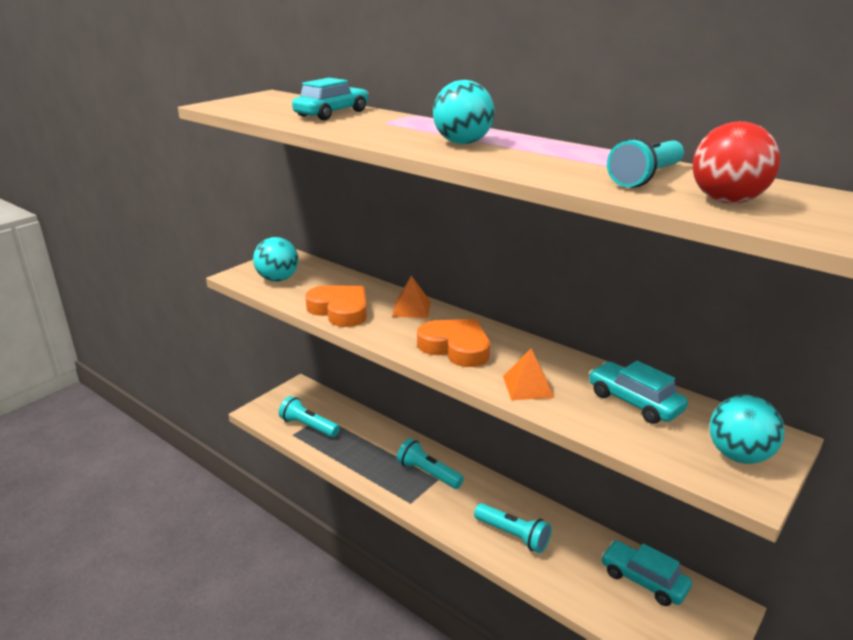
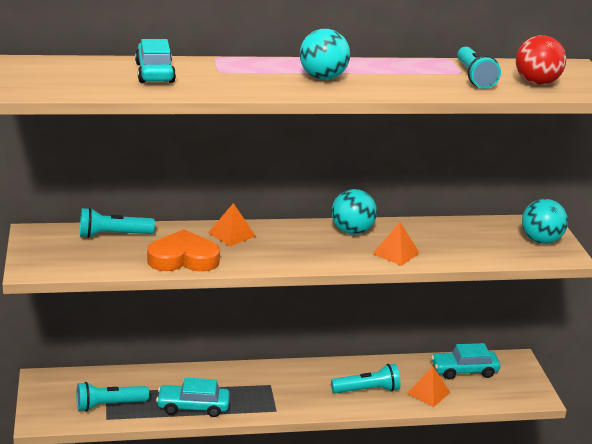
camera: 50 degrees left, 0 degrees up
(278, 279) = (76, 256): turquoise ball -> turquoise ball (352, 231)
(428, 473) = (258, 385): turquoise flashlight -> turquoise flashlight (113, 235)
(456, 347) = (313, 248): orange heart -> none
(570, 577) = (428, 393): none -> orange pyramid
(634, 402) = (459, 235): turquoise car -> turquoise car (193, 407)

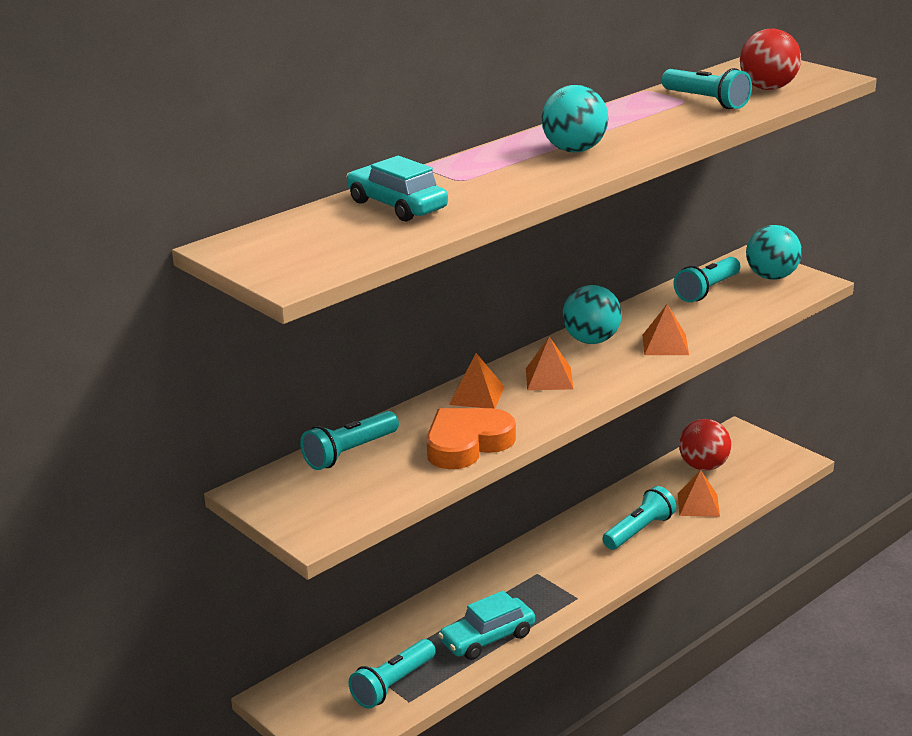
camera: 30 degrees left, 0 degrees up
(290, 242) = (549, 378): none -> orange pyramid
(464, 371) = (703, 466): turquoise car -> red ball
(480, 231) = (707, 290): none -> turquoise flashlight

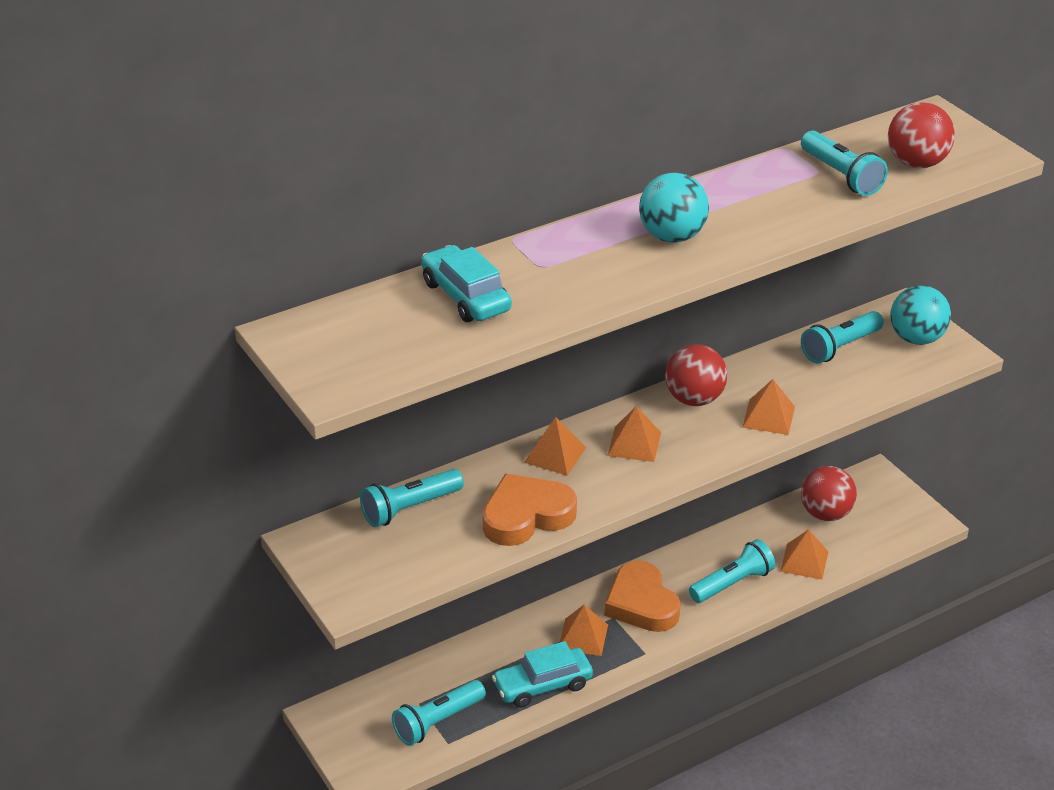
camera: 10 degrees right, 10 degrees up
(513, 593) = (583, 637): none -> orange pyramid
(560, 558) = (641, 603): none -> orange heart
(591, 340) = (694, 399): turquoise ball -> red ball

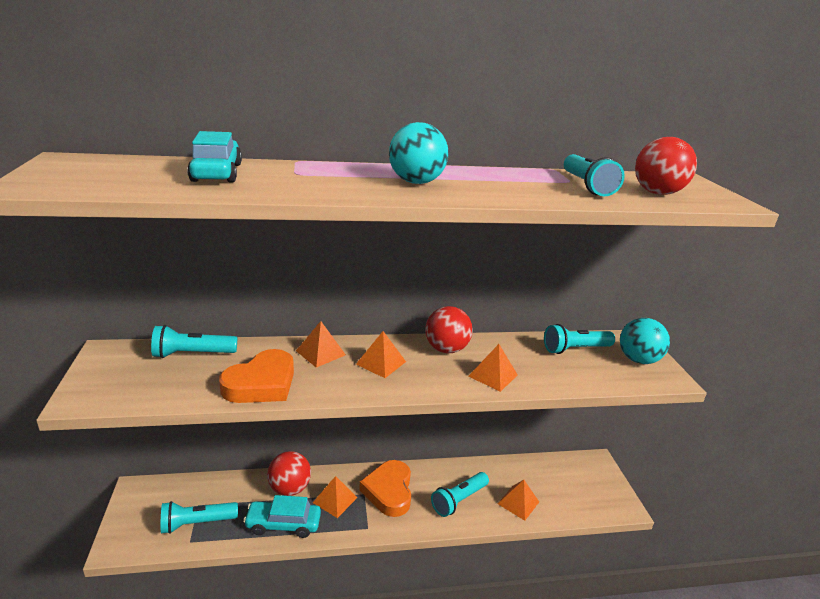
camera: 20 degrees right, 10 degrees down
(526, 516) = (261, 383): orange heart -> orange heart turned 135 degrees clockwise
(732, 583) = (459, 500): turquoise flashlight -> turquoise flashlight turned 150 degrees clockwise
(825, 514) = (550, 475): red ball -> red ball (289, 488)

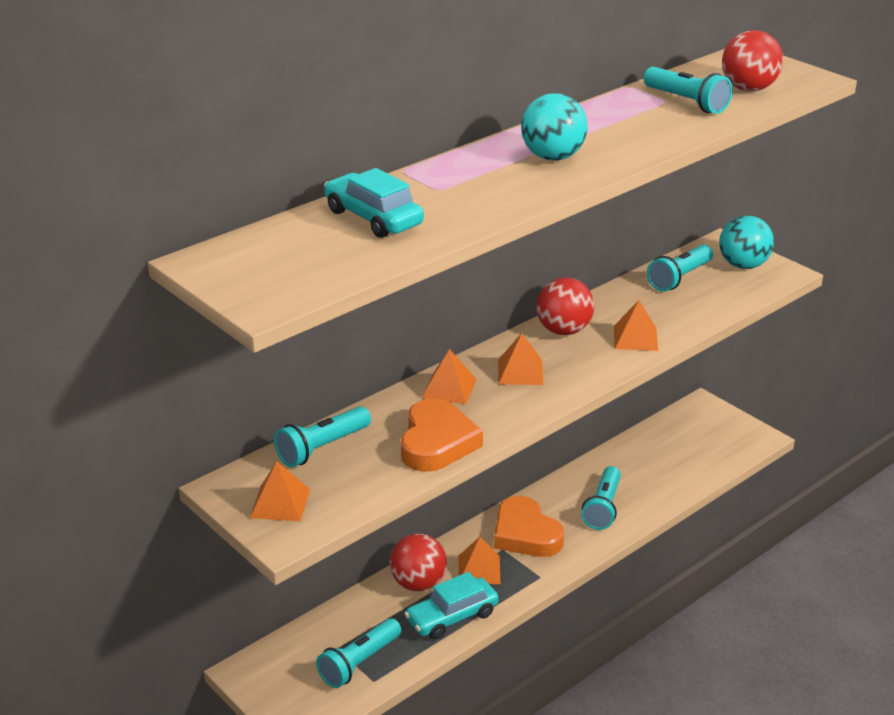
camera: 30 degrees left, 5 degrees up
(518, 502) = (661, 481): orange pyramid -> orange pyramid (280, 503)

